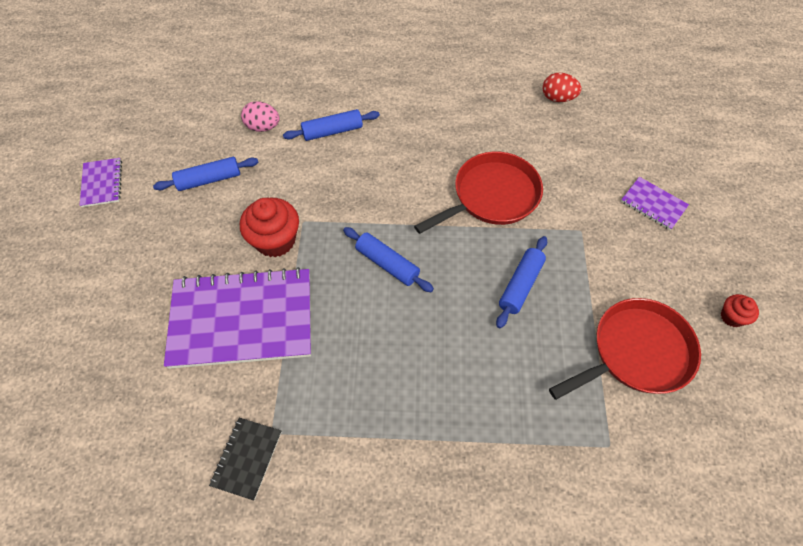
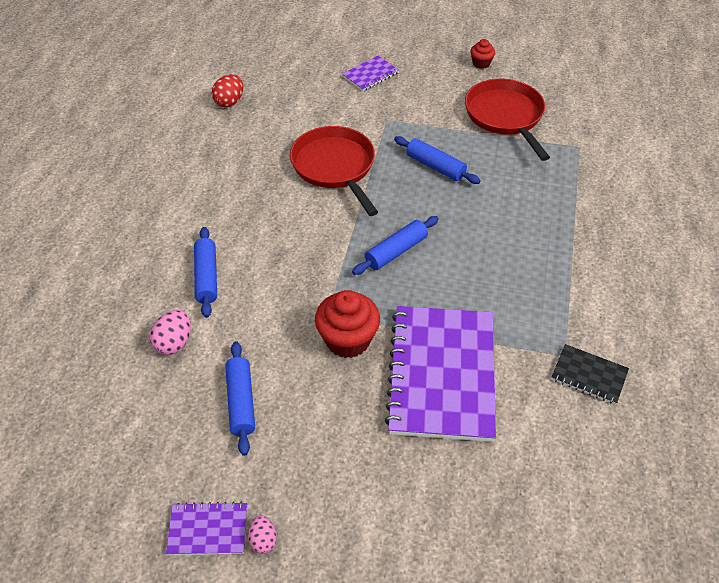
camera: 80 degrees left, 10 degrees down
(91, 217) = (263, 540): none -> pink egg

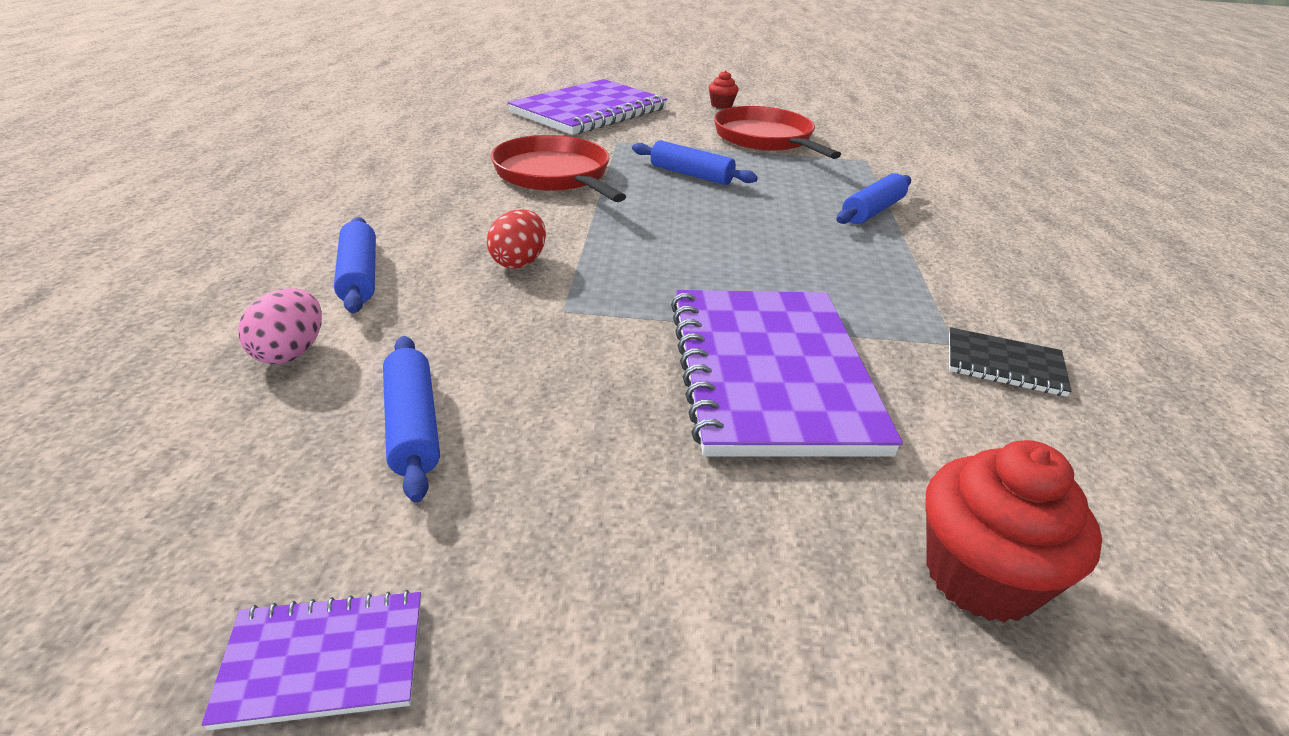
camera: 10 degrees left, 15 degrees down
(229, 102) = (406, 127): red egg -> red egg (519, 262)
(263, 540) = (459, 670): pink egg -> none
(347, 340) = (602, 338): red cupcake -> red cupcake (981, 576)
(370, 75) = (589, 111): purple notebook -> purple notebook, size x2.23
(396, 251) = (657, 245): blue rolling pin -> blue rolling pin (872, 211)

